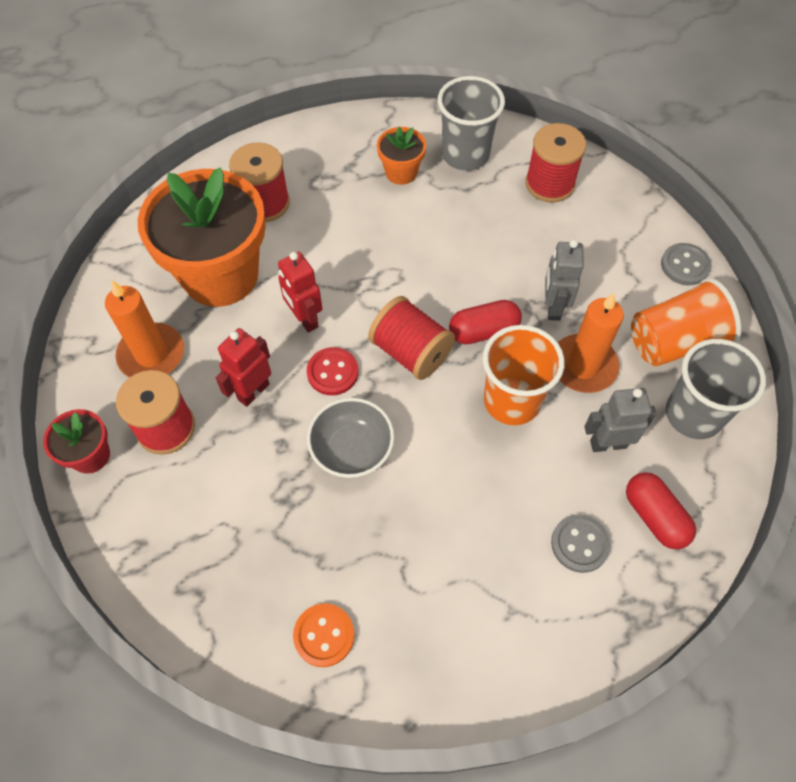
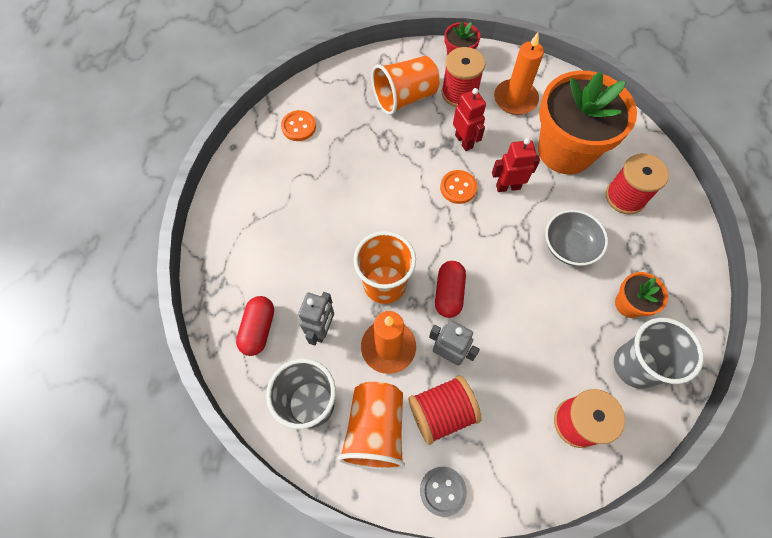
camera: 115 degrees right, 5 degrees up
(202, 500) = (404, 98): none -> orange cup
(332, 372) = (458, 188): red button -> orange button
(352, 449) = (398, 178): grey bowl -> grey bowl (569, 246)
(411, 352) = (452, 239): red spool -> red spool (441, 412)
(579, 544) = (269, 274): grey button -> none
(654, 516) = (258, 329): red capsule -> red capsule turned 75 degrees counterclockwise

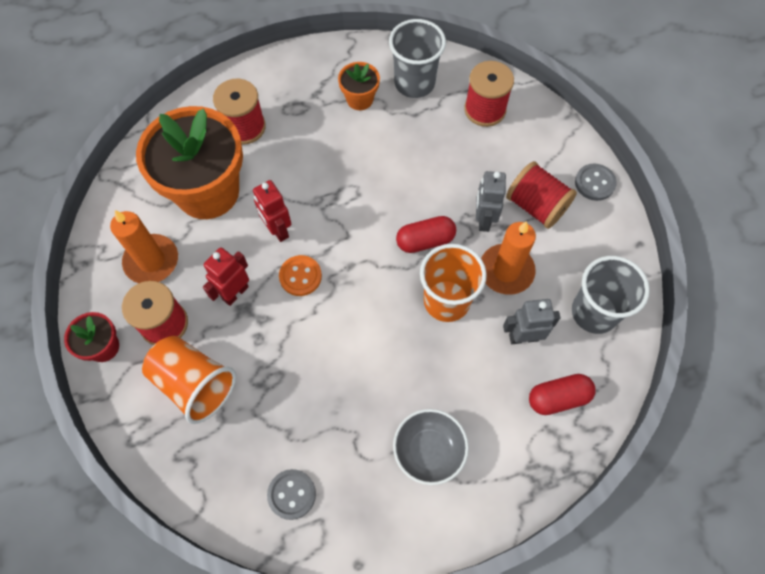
camera: 115 degrees left, 0 degrees up
(298, 127) = (291, 494): orange button -> grey button
(375, 430) = (582, 250): orange cup -> none
(569, 246) = (323, 158): grey bowl -> grey bowl (429, 451)

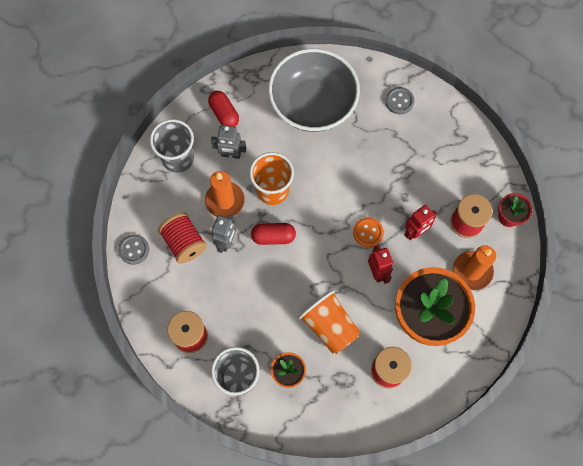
camera: 165 degrees left, 5 degrees up
(195, 384) = (450, 178): orange cup -> orange cup (329, 326)
(429, 451) = (313, 104): grey bowl -> grey bowl, size x1.97
(558, 398) = (224, 114): red capsule -> red capsule turned 60 degrees clockwise

